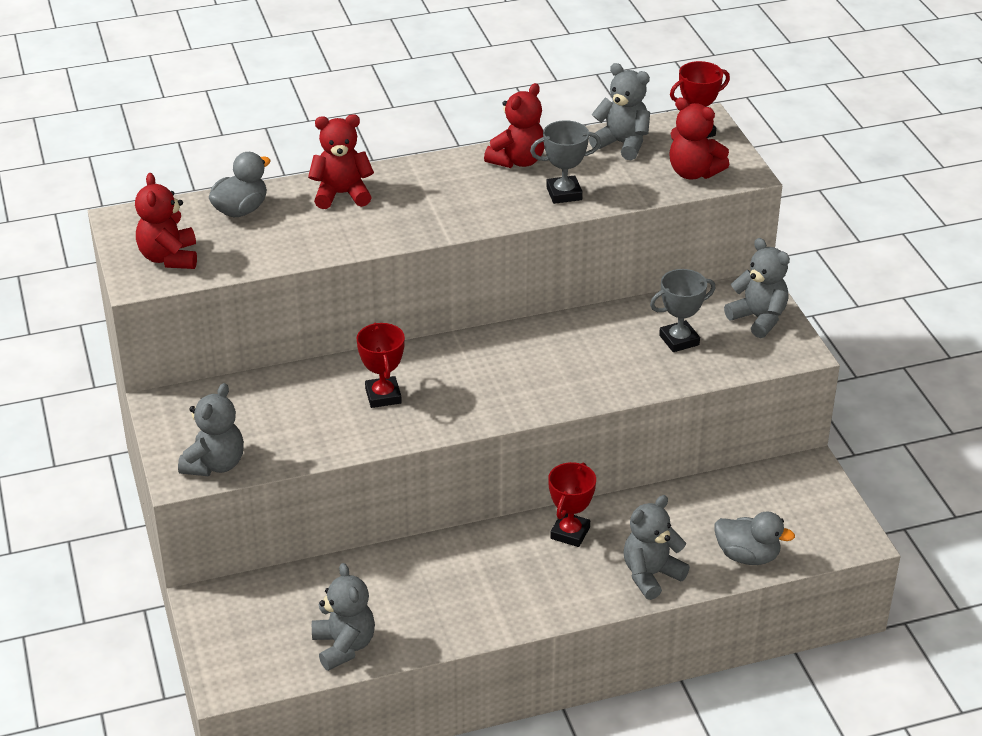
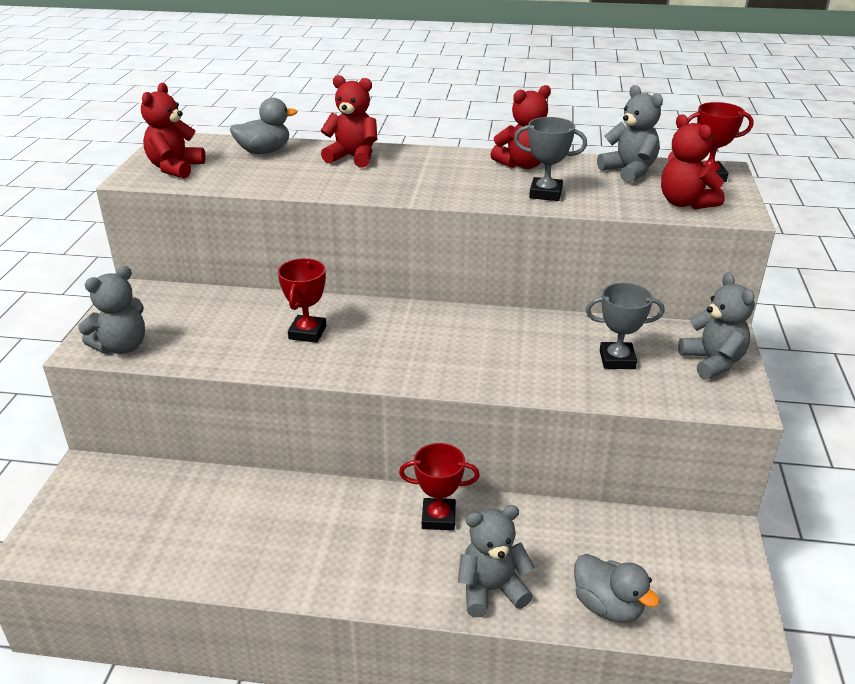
camera: 25 degrees right, 5 degrees down
(344, 646) = (155, 553): grey teddy bear -> none
(570, 533) = (438, 518): red trophy -> red trophy turned 45 degrees clockwise

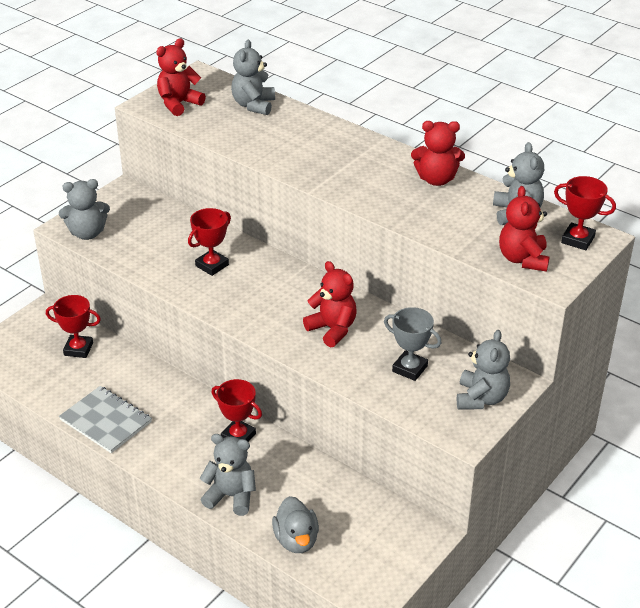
camera: 30 degrees right, 5 degrees up
(162, 496) = (78, 349): none -> red trophy
(264, 151) = (254, 105): grey duck -> grey teddy bear
(264, 567) = (106, 421): none -> grey notebook
(353, 157) = (313, 131): red teddy bear -> red teddy bear (332, 329)
(545, 193) = (422, 214): grey trophy -> none

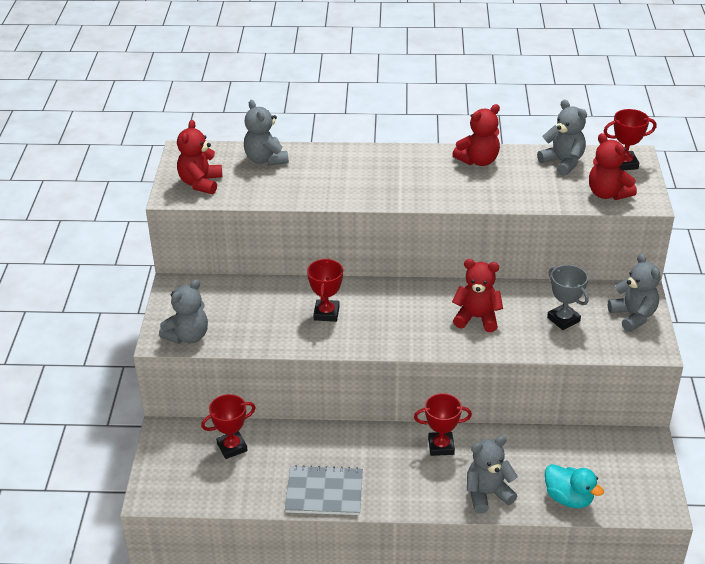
camera: 35 degrees left, 0 degrees up
(296, 540) = (568, 498): grey duck -> turquoise duck
(410, 368) = (563, 319): grey trophy -> grey trophy turned 60 degrees clockwise

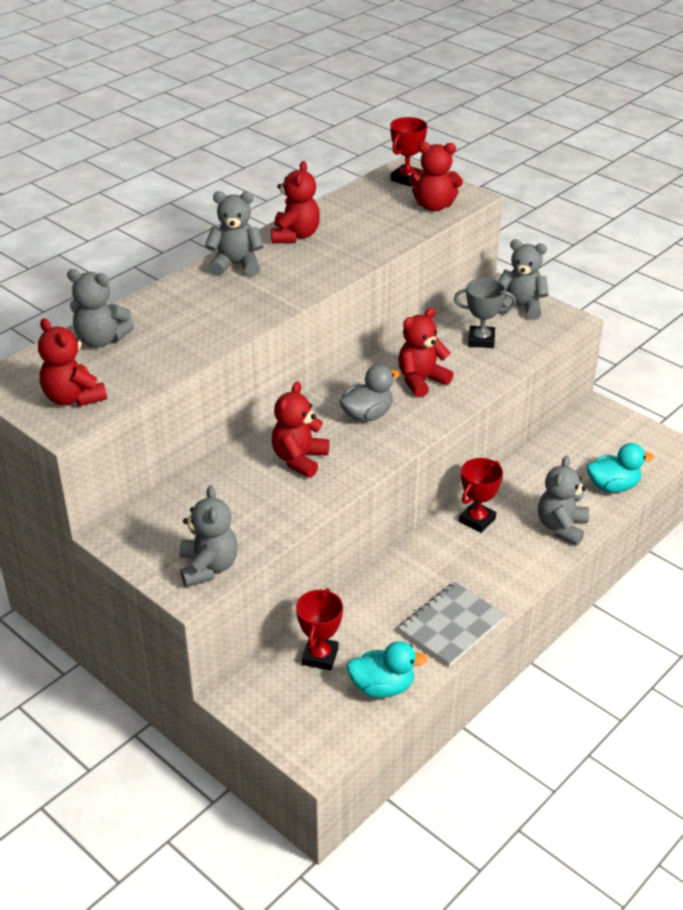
camera: 50 degrees left, 0 degrees up
(235, 491) = (382, 687): none -> turquoise duck
(326, 313) = (299, 459): red trophy -> red teddy bear
(407, 315) = (367, 415): none -> grey duck
(563, 162) = (362, 202): grey teddy bear -> grey teddy bear (236, 265)

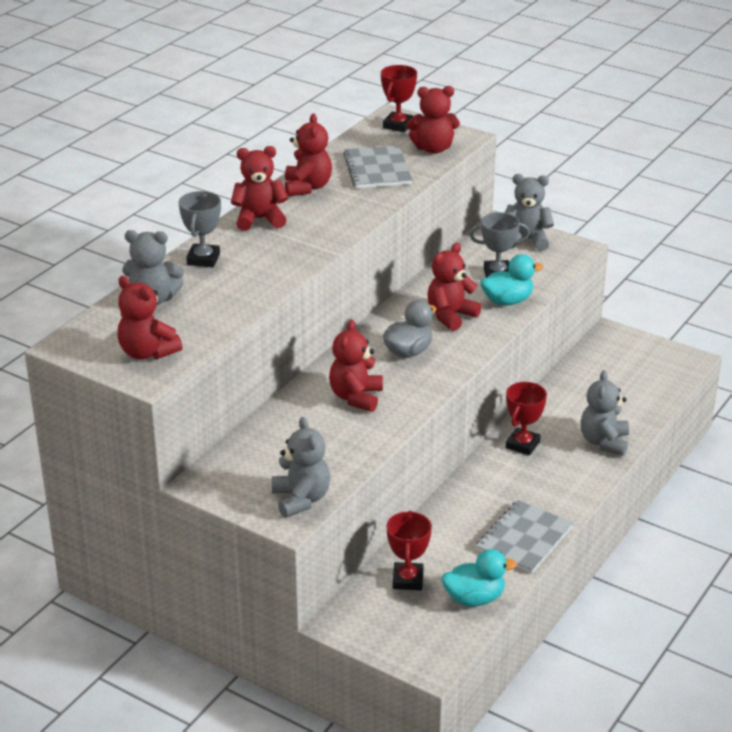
camera: 10 degrees left, 5 degrees down
(166, 302) = (203, 259): none -> grey trophy
(236, 265) = (259, 219): grey teddy bear -> red teddy bear
(371, 223) = (377, 169): none -> grey notebook
(613, 486) = (643, 401): turquoise duck -> turquoise duck (507, 301)

